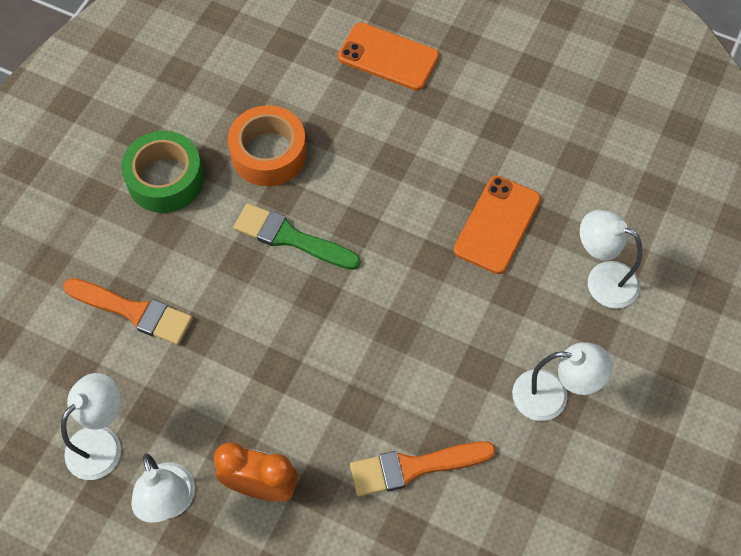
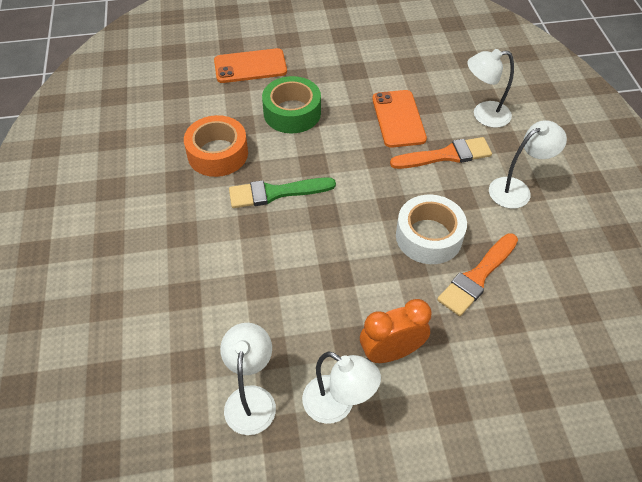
camera: 35 degrees left, 10 degrees down
(134, 312) = (202, 298): orange brush -> orange brush (446, 155)
(165, 179) = (156, 205): green tape -> green tape (292, 113)
(404, 389) = (428, 236): none -> white tape

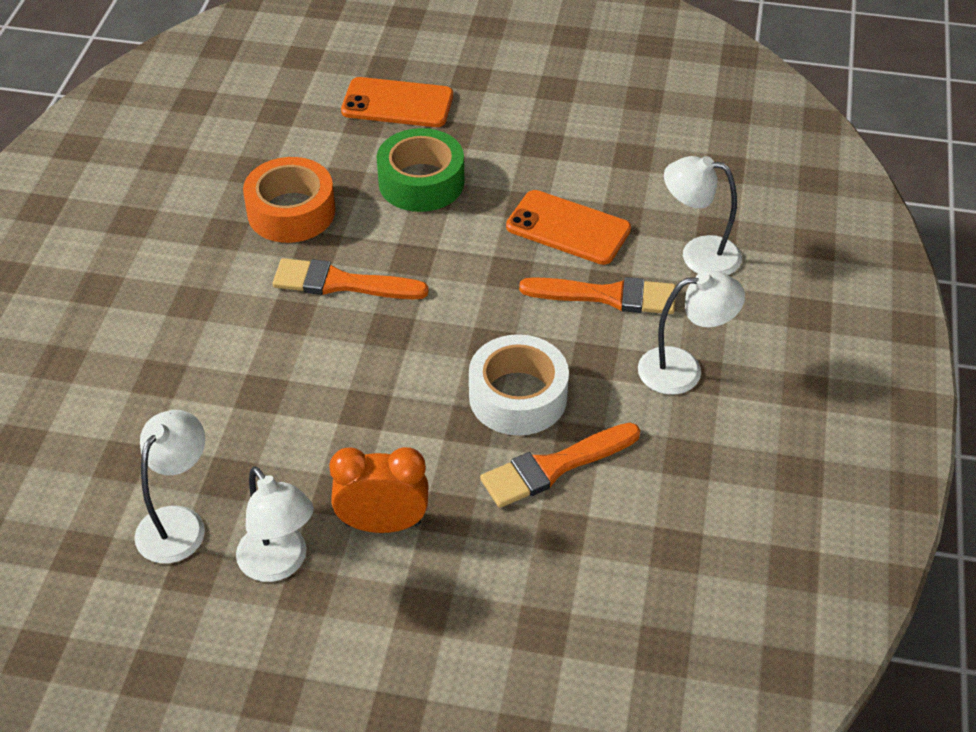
camera: 20 degrees right, 5 degrees down
(276, 193) = (341, 283): green brush -> orange brush
(398, 119) = (568, 228): orange phone -> orange phone turned 75 degrees counterclockwise

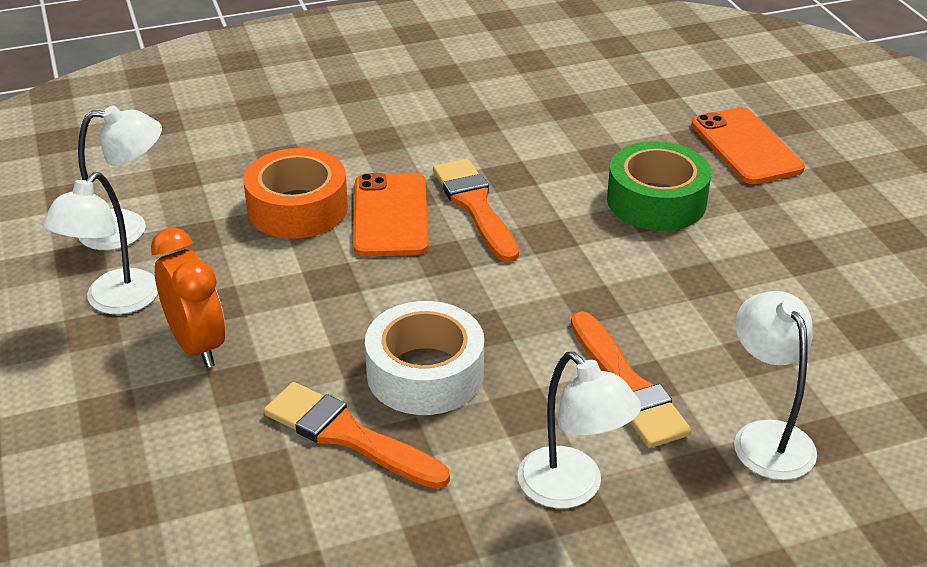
camera: 60 degrees right, 10 degrees down
(291, 212) = (536, 145): orange tape -> orange tape (297, 208)
(568, 228) = (698, 320): orange phone -> orange phone (390, 215)

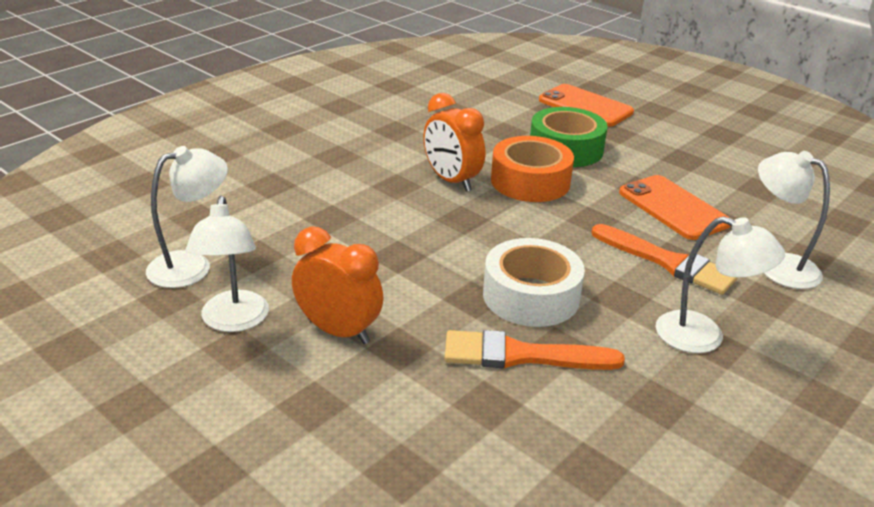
camera: 30 degrees left, 5 degrees down
(297, 208) = (321, 214): orange tape -> orange tape (530, 181)
(390, 215) = (397, 201): orange phone -> orange phone (673, 208)
(475, 206) = (451, 181): orange brush -> orange clock

